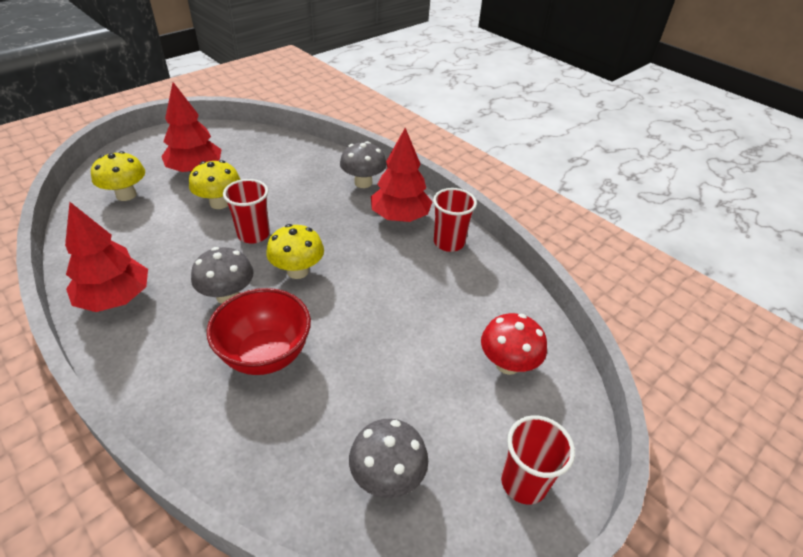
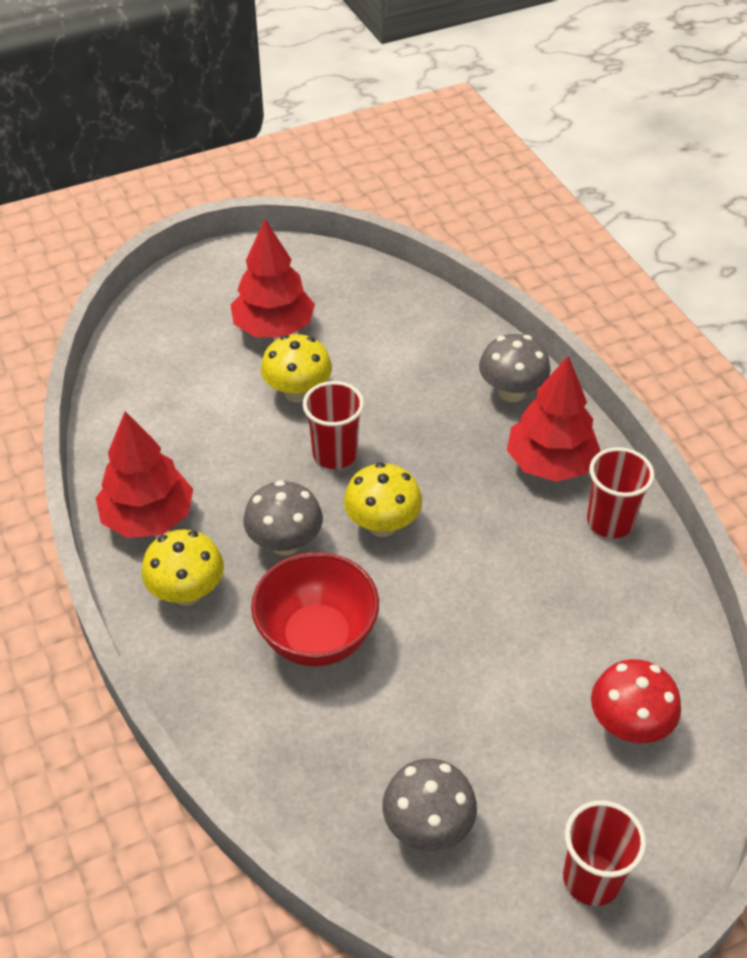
camera: 20 degrees right, 5 degrees up
(126, 195) = (176, 356): yellow mushroom -> yellow mushroom (187, 592)

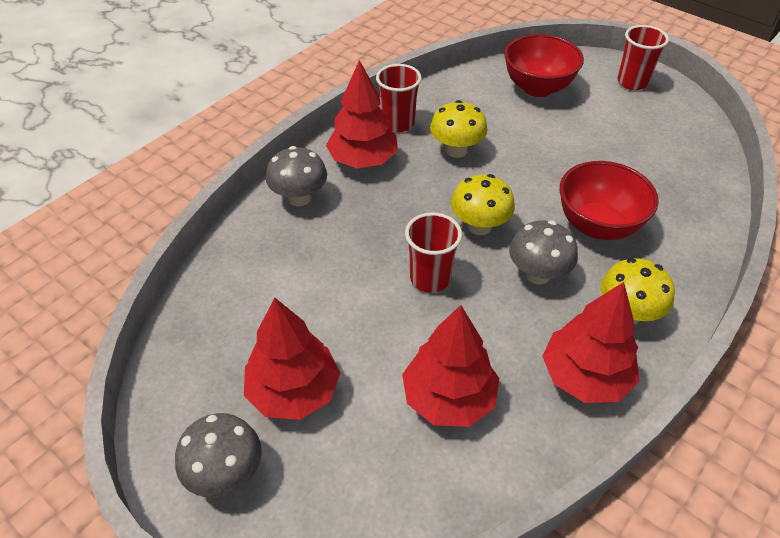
camera: 115 degrees left, 0 degrees up
(198, 416) = (449, 398): none -> red tree
(298, 392) = (374, 333): yellow mushroom -> yellow mushroom (456, 150)
(428, 826) = (665, 140): grey mushroom -> grey mushroom (226, 473)
(629, 725) = (537, 88): red mushroom -> red bowl

